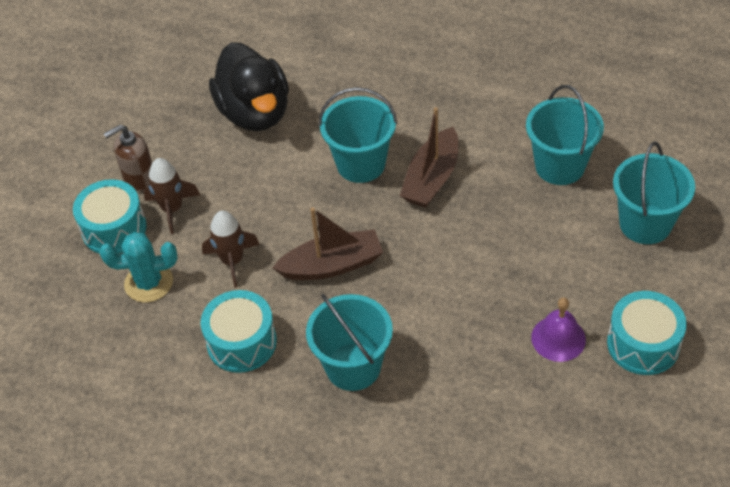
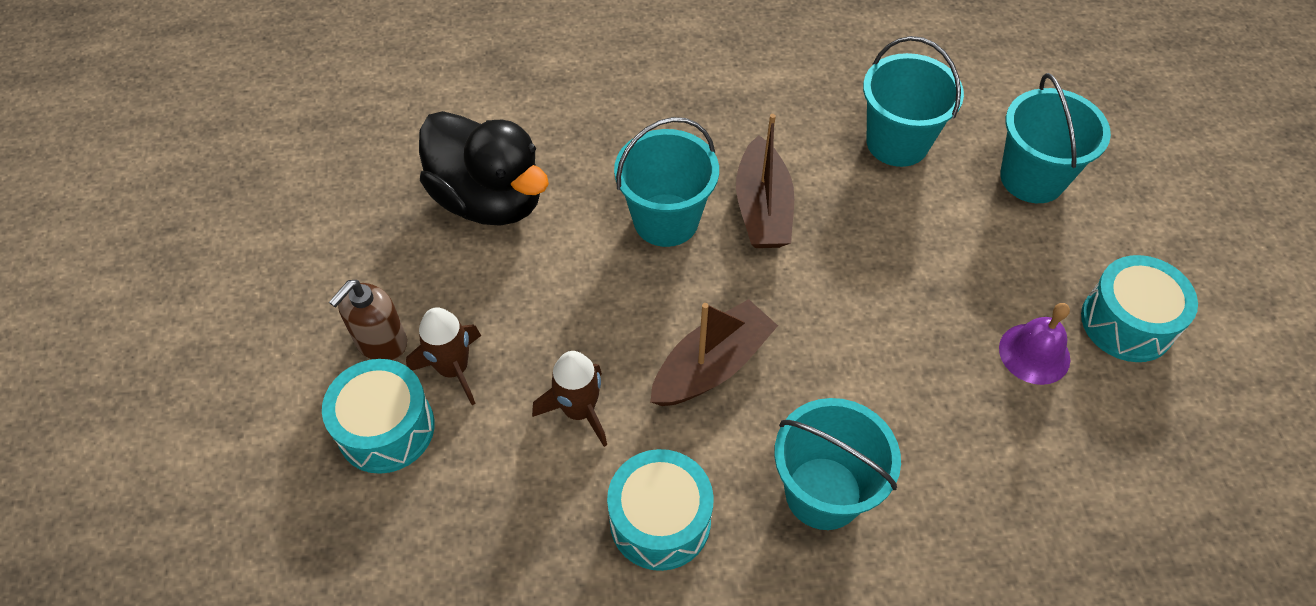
camera: 30 degrees left, 5 degrees up
(148, 283) = (481, 488): turquoise cactus -> none

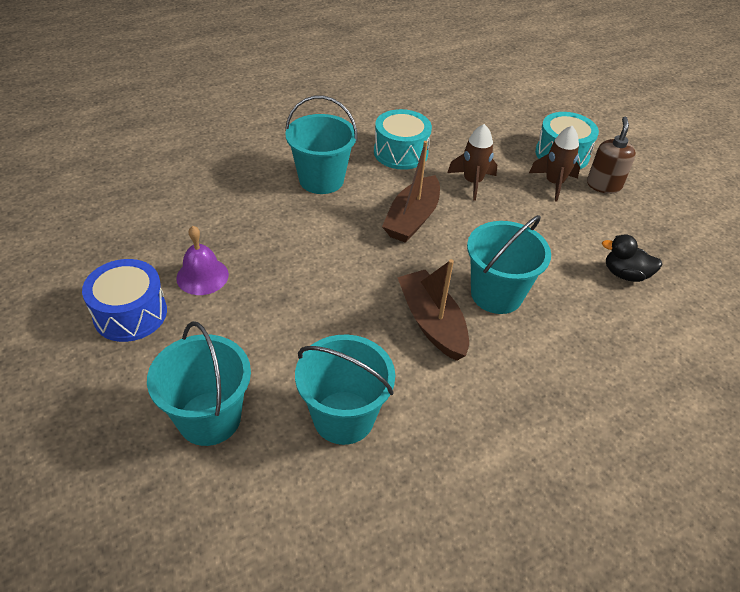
camera: 155 degrees right, 10 degrees down
(489, 199) = (625, 274): black duck -> black duck, size x0.48
(1127, 322) = (130, 314): turquoise drum -> blue drum

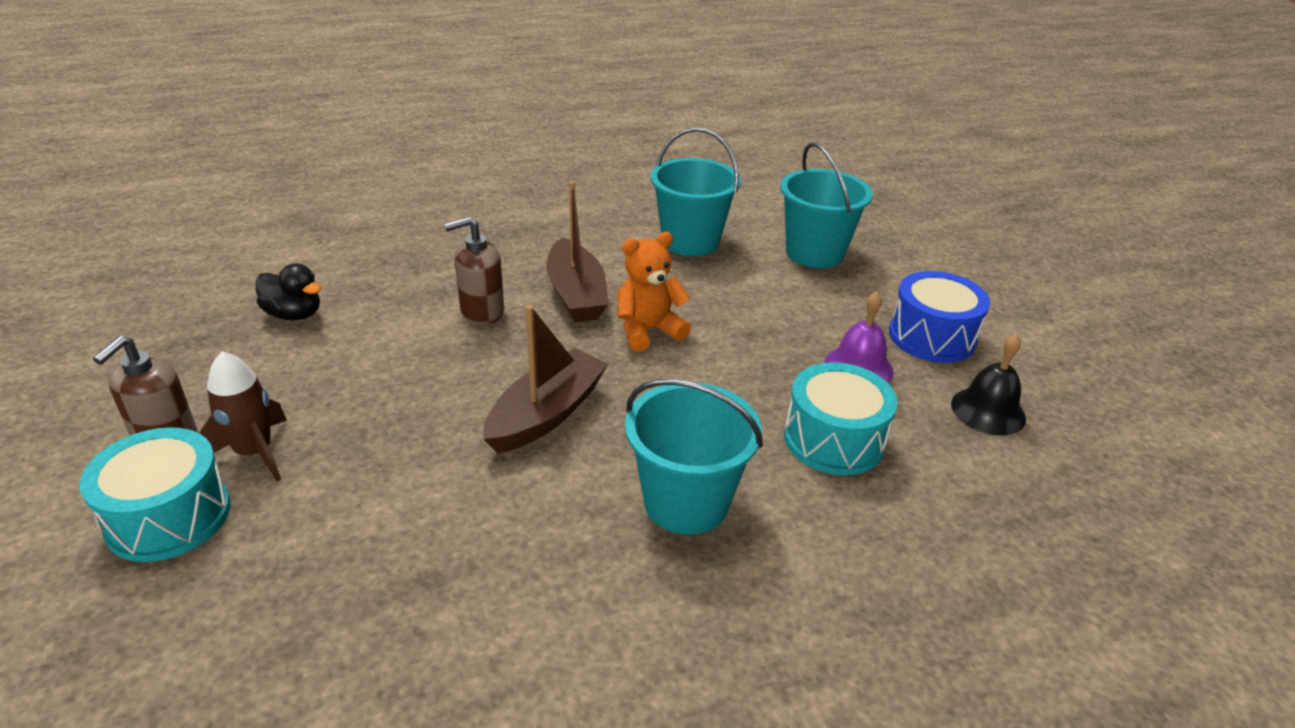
camera: 170 degrees left, 10 degrees down
(120, 250) = (988, 411): none -> black bell
(363, 291) = (648, 331): none -> orange teddy bear
(400, 152) = (509, 554): turquoise drum -> turquoise drum (834, 440)
(472, 182) = (404, 469): brown rocket -> none
(496, 294) = (481, 311): turquoise bucket -> brown soap dispenser

